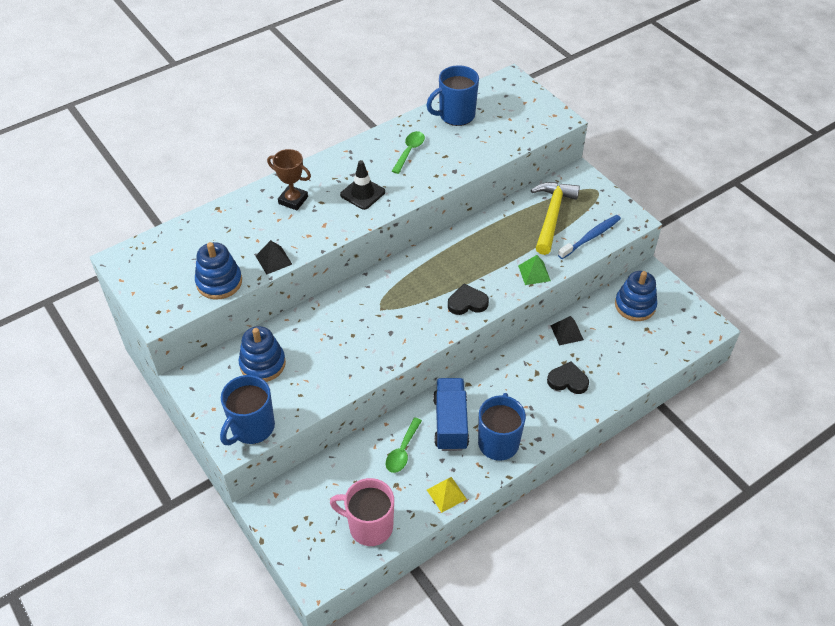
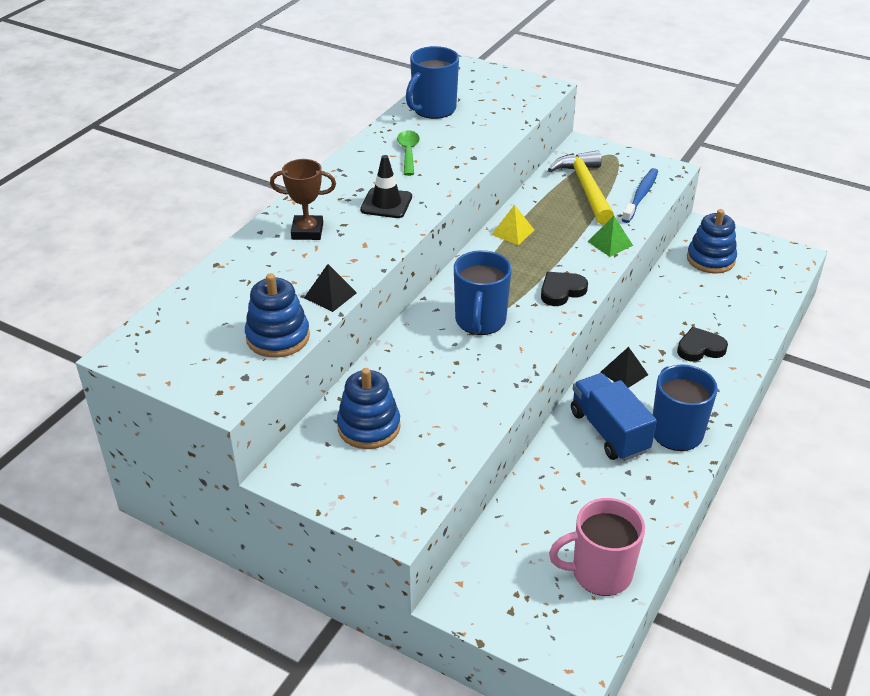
camera: 25 degrees left, 10 degrees down
(252, 428) = (407, 499): blue mug -> blue mug (480, 321)
(402, 451) = (577, 479): green spoon -> none
(446, 494) = (661, 505): yellow pyramid -> yellow pyramid (513, 232)
(567, 332) = (663, 304): black pyramid -> black pyramid (624, 373)

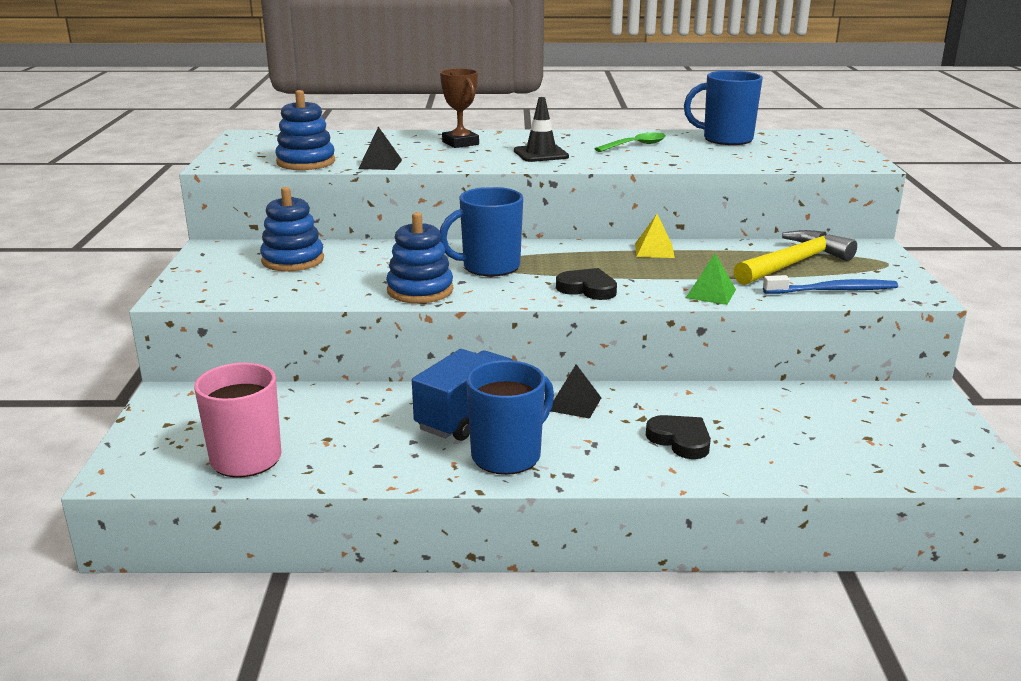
camera: 60 degrees right, 15 degrees down
(710, 259) = (870, 411): blue stacking toy -> blue stacking toy (420, 290)

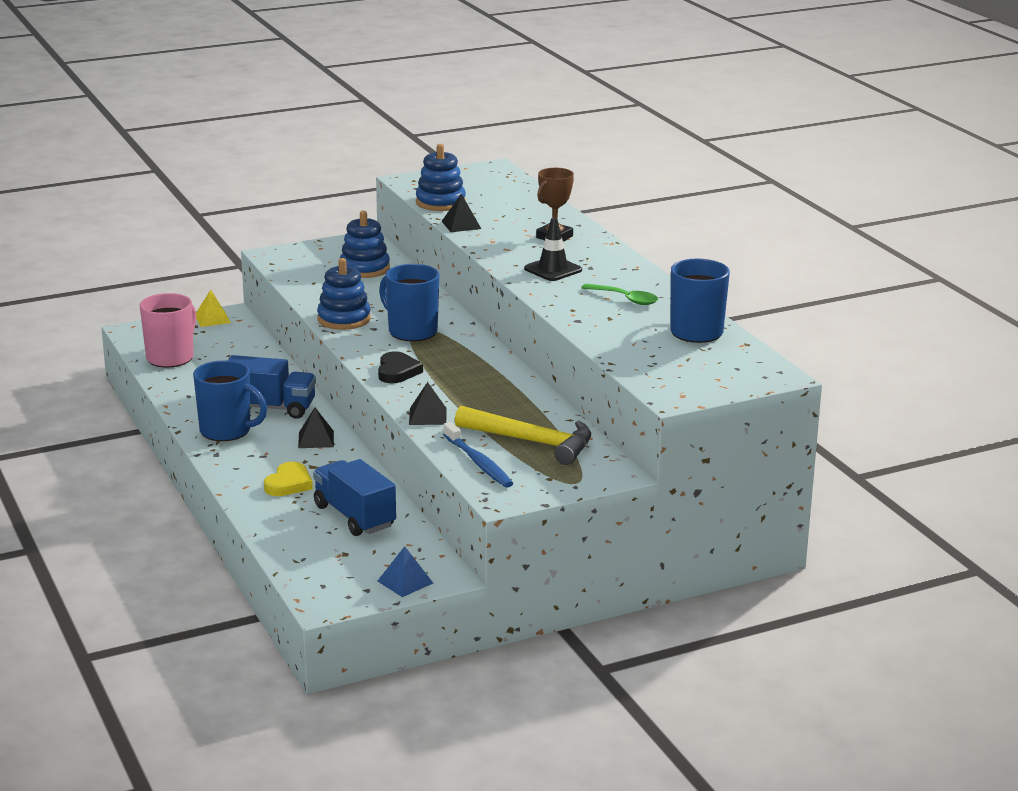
camera: 65 degrees right, 0 degrees up
(654, 250) = (509, 383): yellow pyramid -> yellow pyramid (212, 319)
(680, 440) = (289, 484): black heart -> yellow heart
(710, 293) = (427, 416): green pyramid -> black pyramid
(780, 416) = (354, 516): none -> blue truck
(940, 416) = (405, 582): none -> blue pyramid

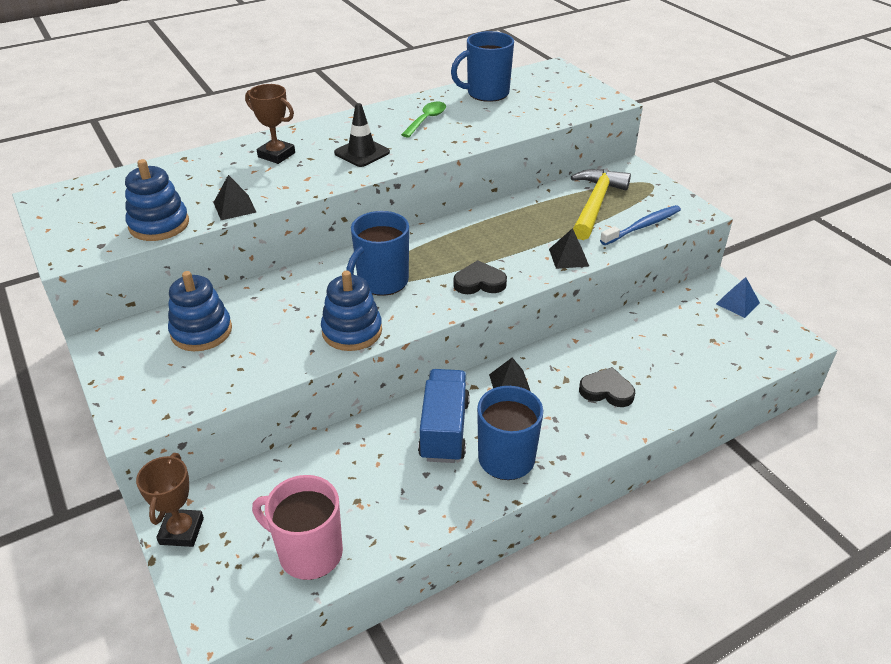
camera: 95 degrees left, 15 degrees up
(212, 319) = (181, 531): yellow pyramid -> brown trophy
(289, 484) = (606, 391): yellow heart -> black heart
(354, 516) = (649, 341): blue truck -> none

